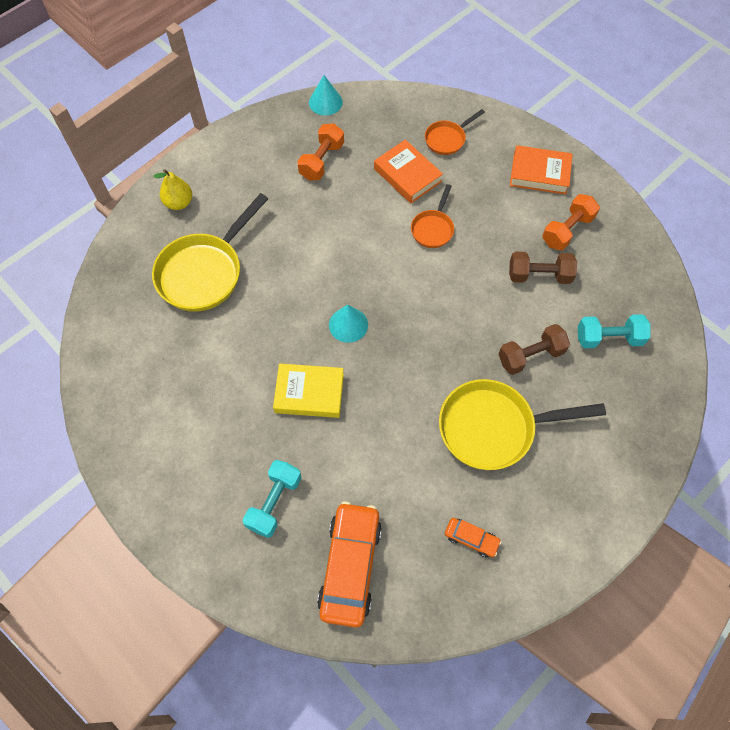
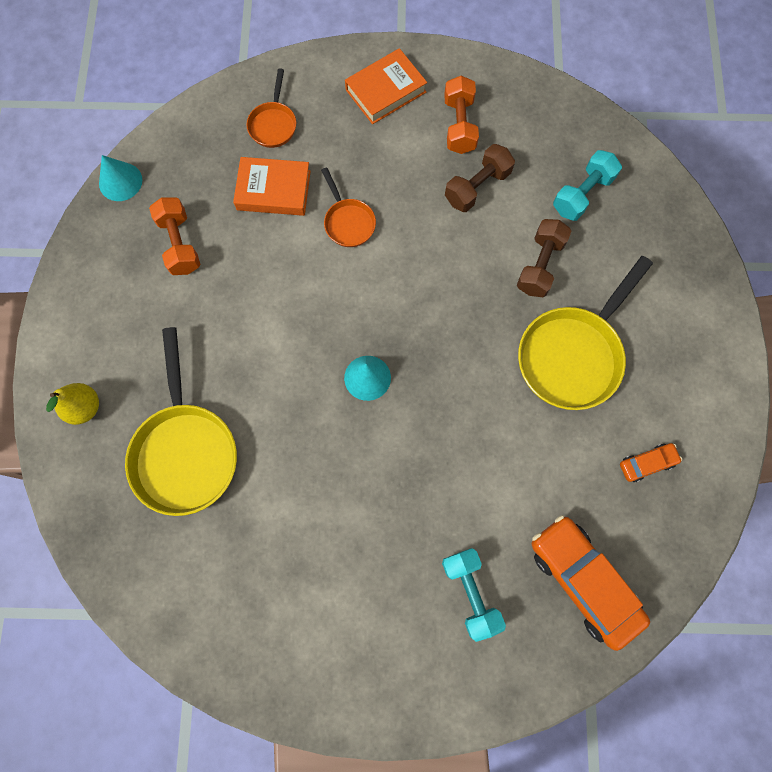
camera: 45 degrees left, 10 degrees up
(309, 393) = (399, 470): yellow book -> none

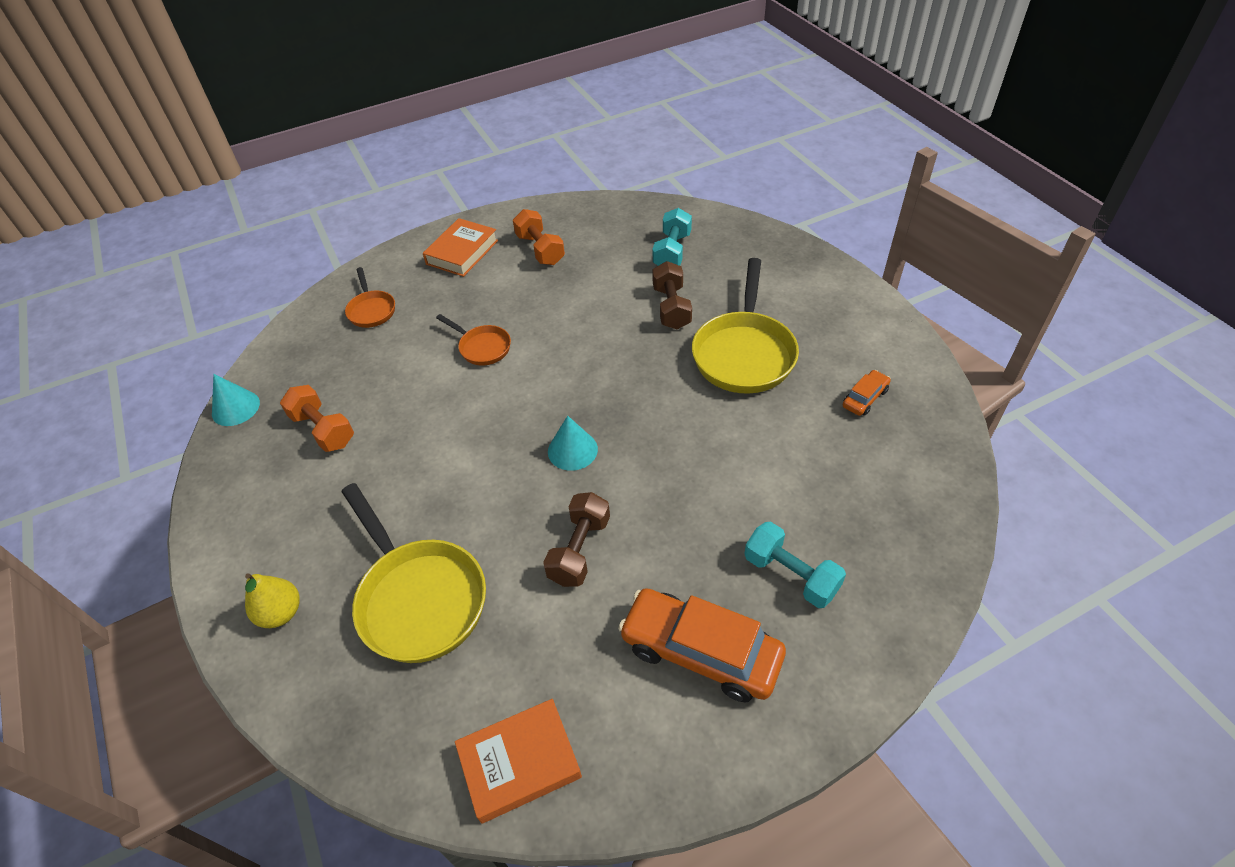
camera: 25 degrees left, 25 degrees down
(273, 190) = (397, 353): orange book -> orange book (519, 763)
(477, 187) = (582, 280): brown dumbbell -> brown dumbbell (579, 550)
(583, 581) = (884, 511): orange car -> orange car (700, 652)

